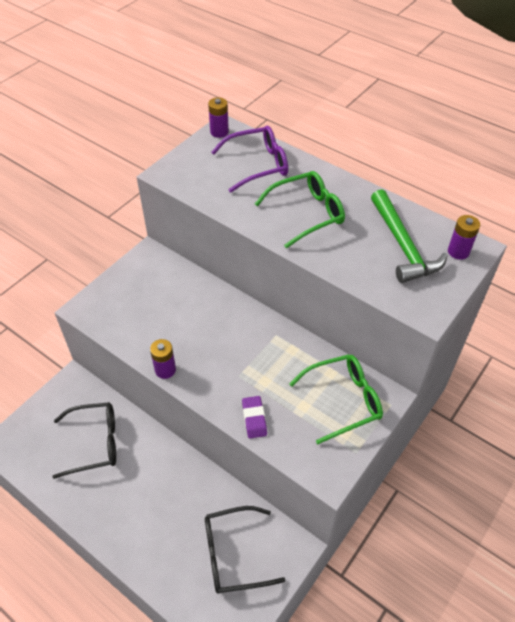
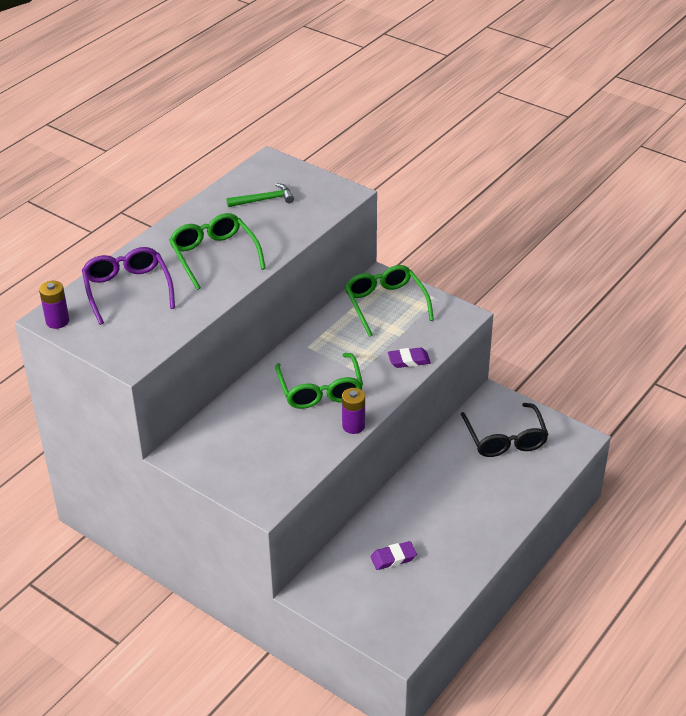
camera: 90 degrees left, 10 degrees down
(95, 443) = (393, 558): black glasses -> purple eraser
(215, 345) = (320, 390): none -> green glasses
(402, 245) = (264, 200): green hammer -> green hammer, size x0.58
(458, 251) = (274, 170): purple battery -> none

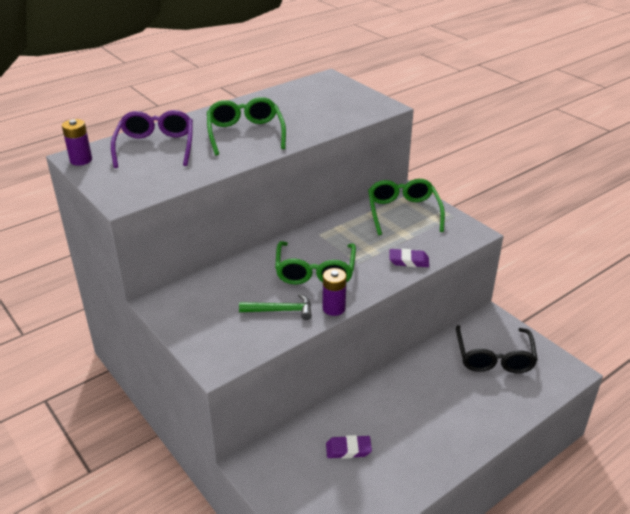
camera: 15 degrees right, 5 degrees down
(264, 200) = (310, 102): green hammer -> green hammer (281, 310)

